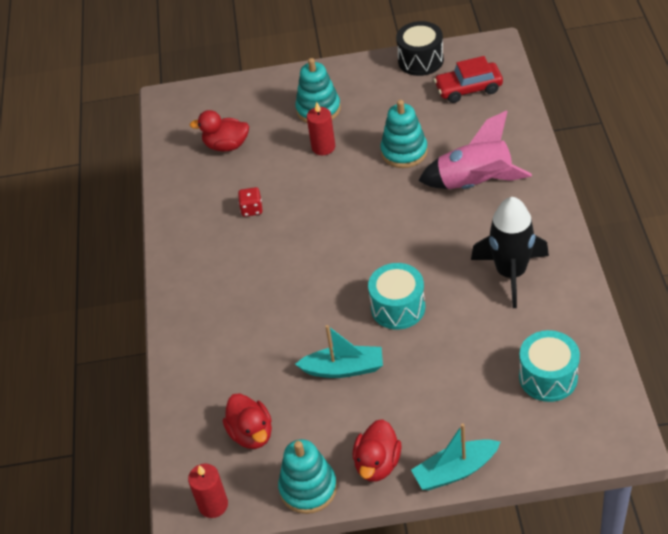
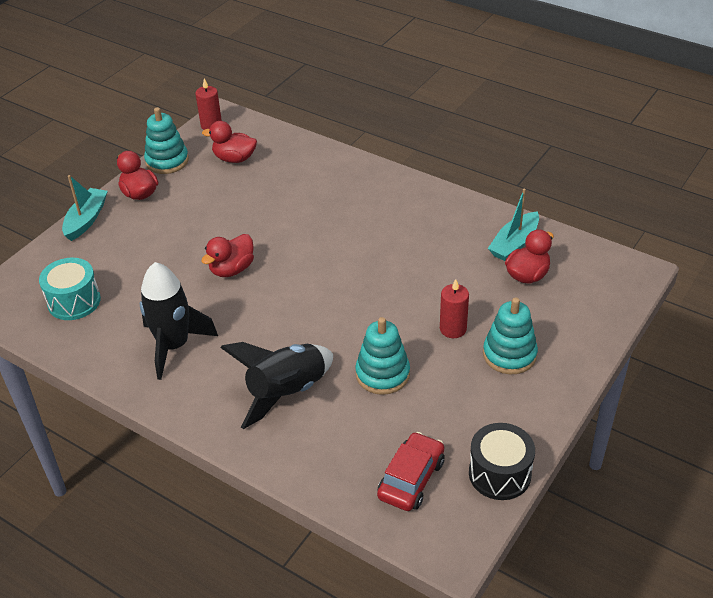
camera: 125 degrees right, 5 degrees down
(252, 209) = (430, 251): red dice -> none
(344, 369) = (222, 217): turquoise boat -> turquoise boat (514, 244)
(398, 307) = (232, 269): turquoise drum -> red duck
(475, 183) = (286, 392): pink rocket -> black rocket

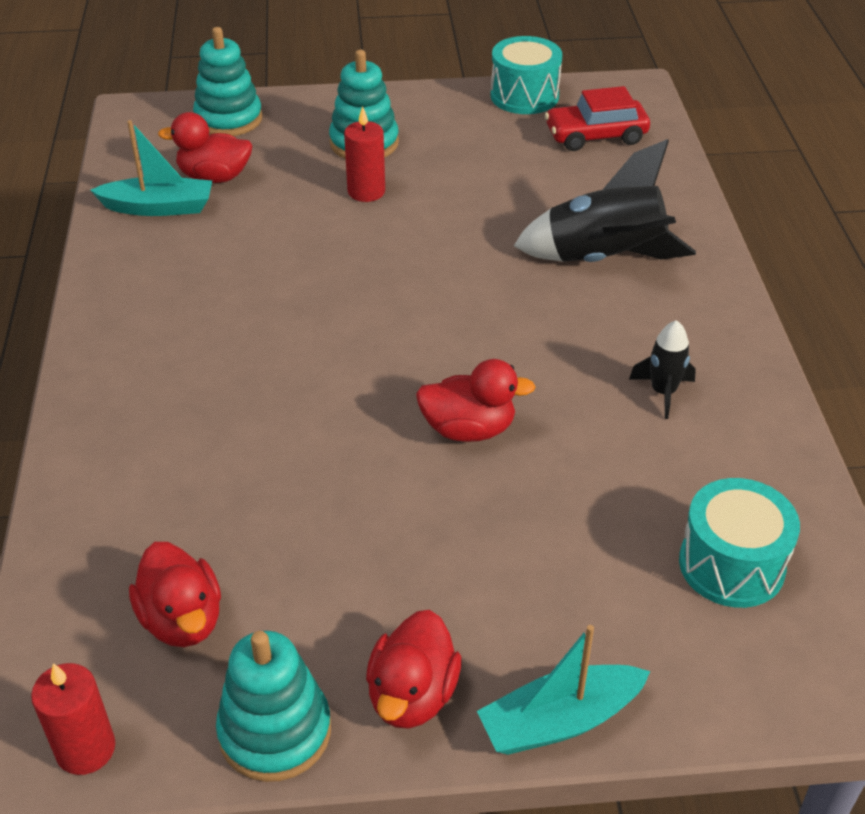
camera: 130 degrees left, 0 degrees up
(174, 346) = (663, 392): black rocket -> black rocket, size x0.50
(382, 374) = (493, 207): turquoise stacking toy -> turquoise stacking toy (228, 119)
(499, 474) = (524, 96): black drum -> turquoise drum

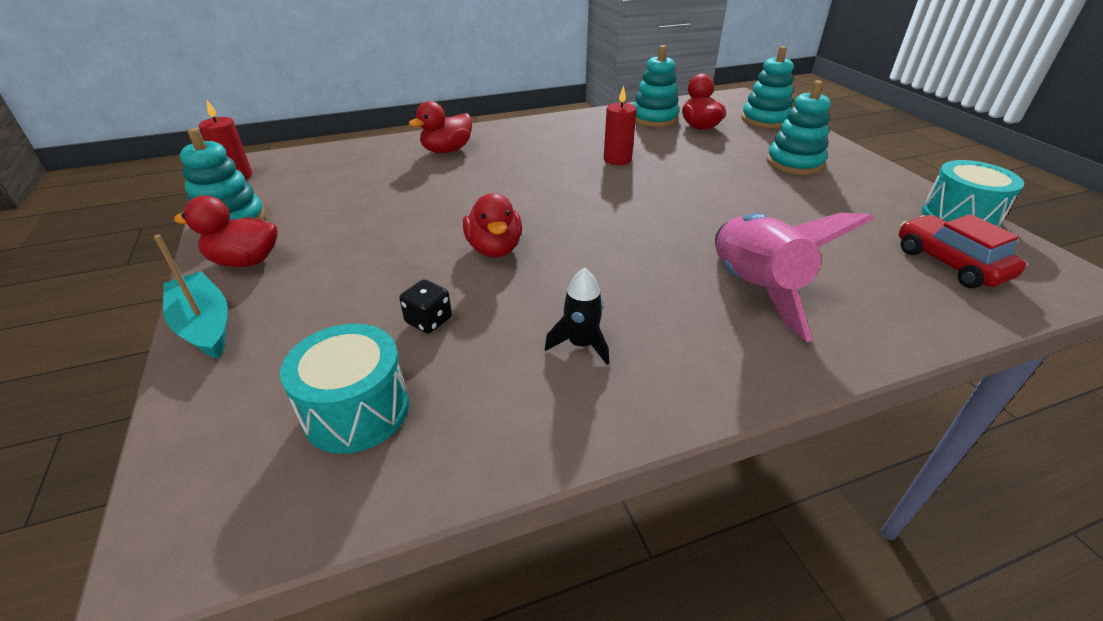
camera: 75 degrees right, 5 degrees down
(159, 207) = (654, 118): turquoise boat -> turquoise stacking toy
(182, 620) = (317, 183): red duck -> red duck (447, 150)
(366, 191) = (736, 173): red candle -> red candle (617, 159)
(600, 501) = (429, 321): none -> black dice
(604, 259) = (753, 289): black rocket -> pink rocket

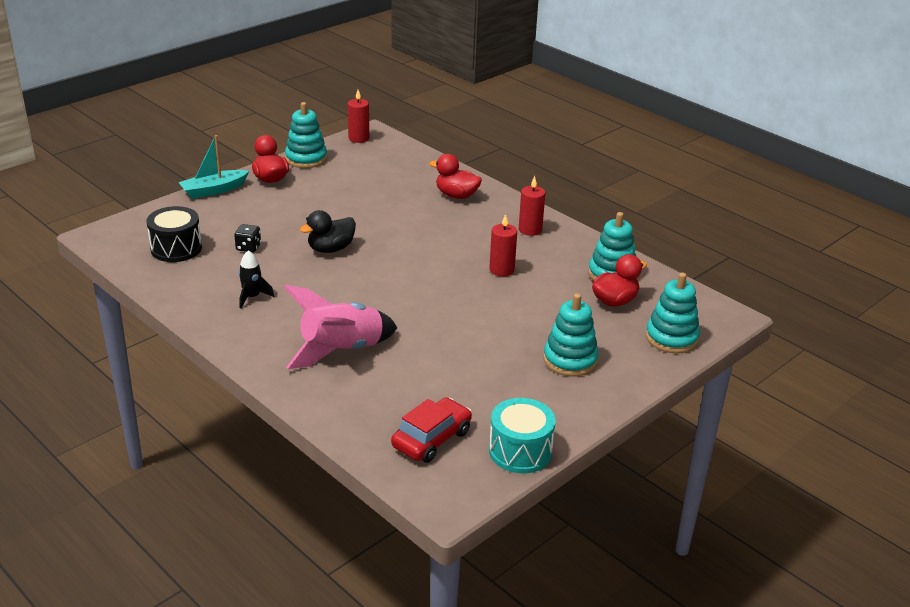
camera: 65 degrees right, 5 degrees down
(204, 325) = (213, 190): turquoise boat -> turquoise boat turned 150 degrees counterclockwise
(356, 410) = (176, 248): turquoise drum -> black drum
(494, 249) = (331, 249): red duck -> black duck
(550, 132) = (530, 230): none -> red candle

